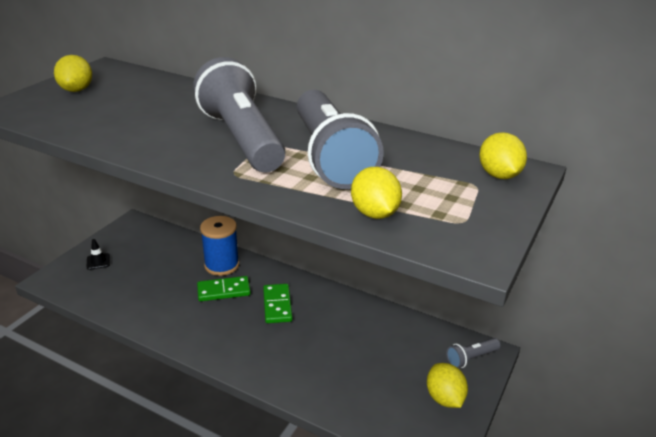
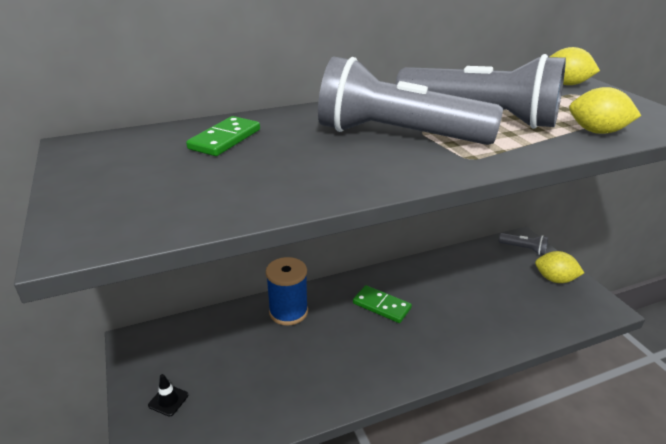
camera: 50 degrees left, 0 degrees up
(76, 90) = (117, 177): yellow lemon -> none
(224, 291) = (328, 328): green domino -> green domino (225, 139)
(471, 358) = (523, 249): grey flashlight -> grey flashlight turned 75 degrees counterclockwise

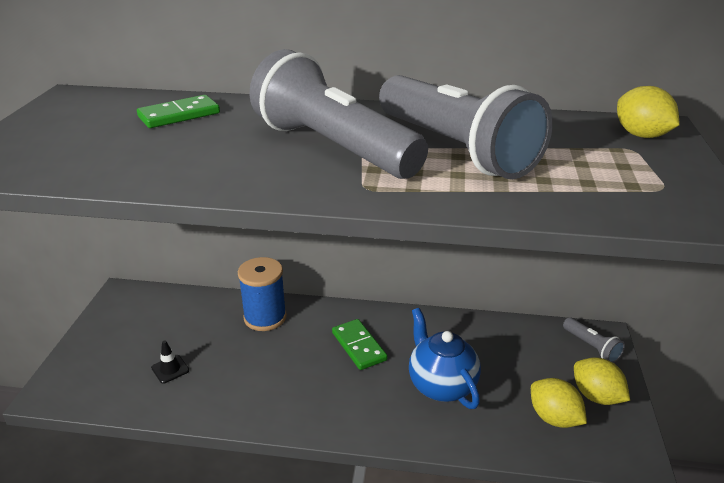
camera: 30 degrees right, 0 degrees up
(168, 400) = (104, 352): black traffic cone -> black traffic cone (170, 369)
(462, 311) = (441, 385): none -> blue teapot
(596, 132) = (570, 199): yellow lemon -> yellow lemon (554, 418)

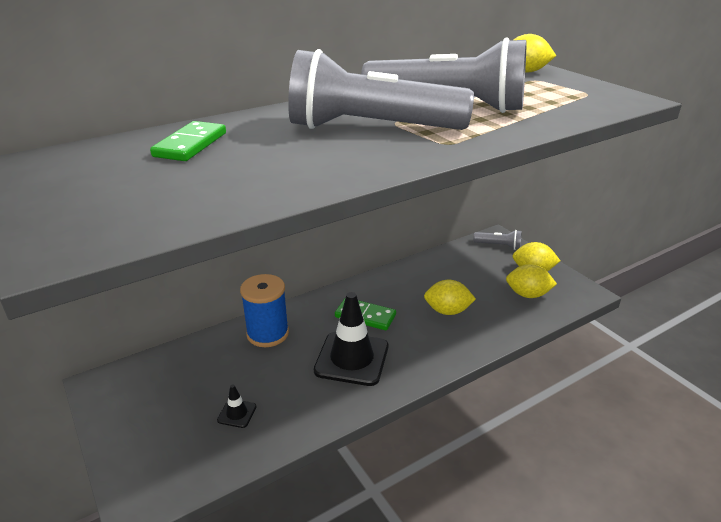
camera: 40 degrees left, 0 degrees up
(300, 378) = (352, 358): none -> black traffic cone
(441, 385) = (447, 311): blue teapot -> yellow lemon

